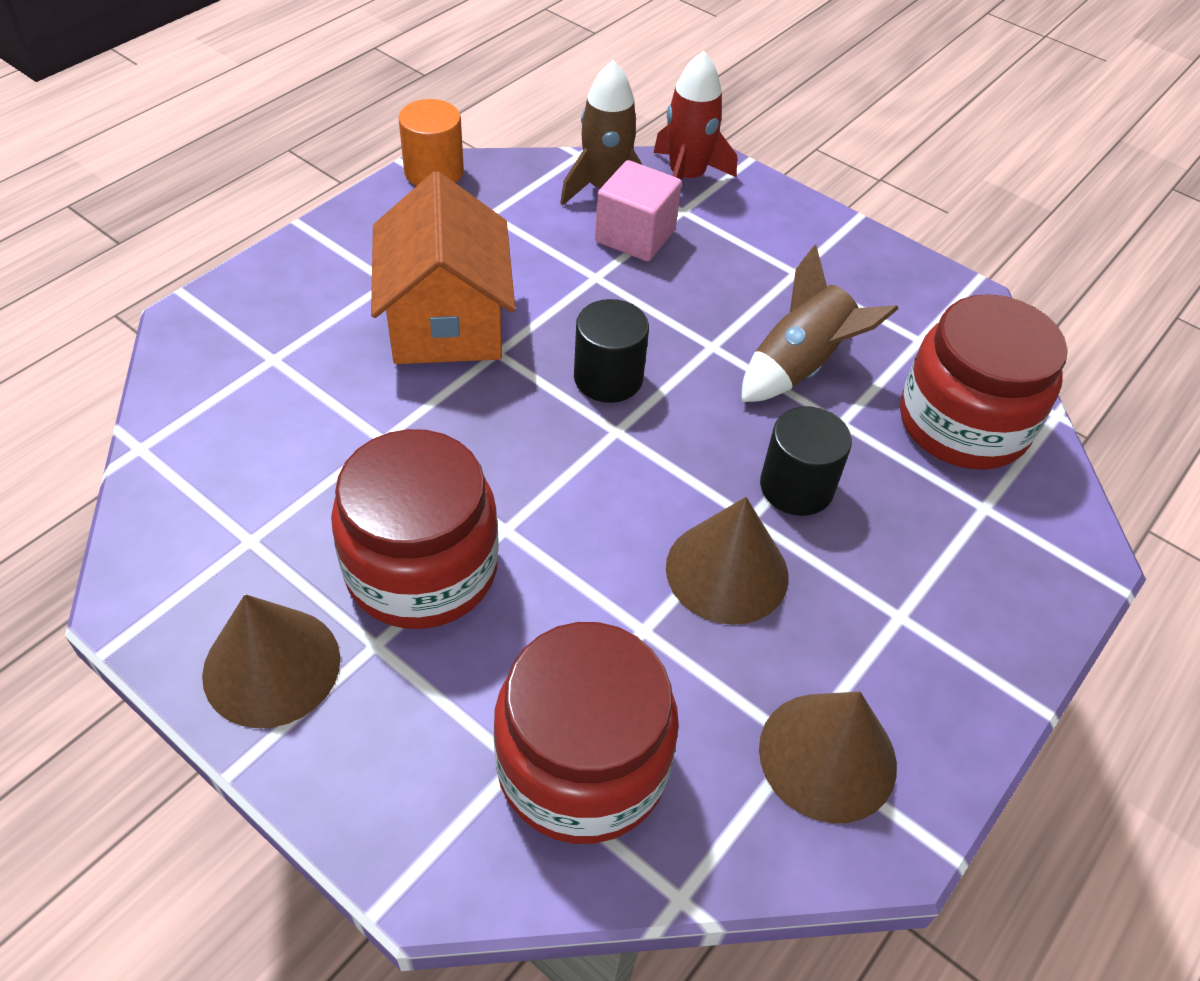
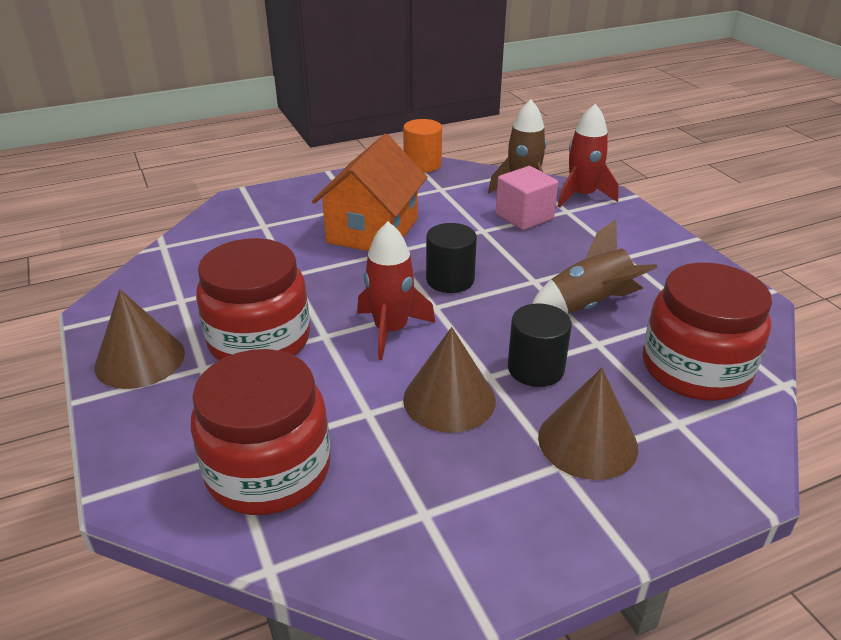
camera: 30 degrees right, 15 degrees down
(587, 489) = (391, 330): none -> red rocket
(827, 756) = (438, 528): brown cone -> brown cone (587, 442)

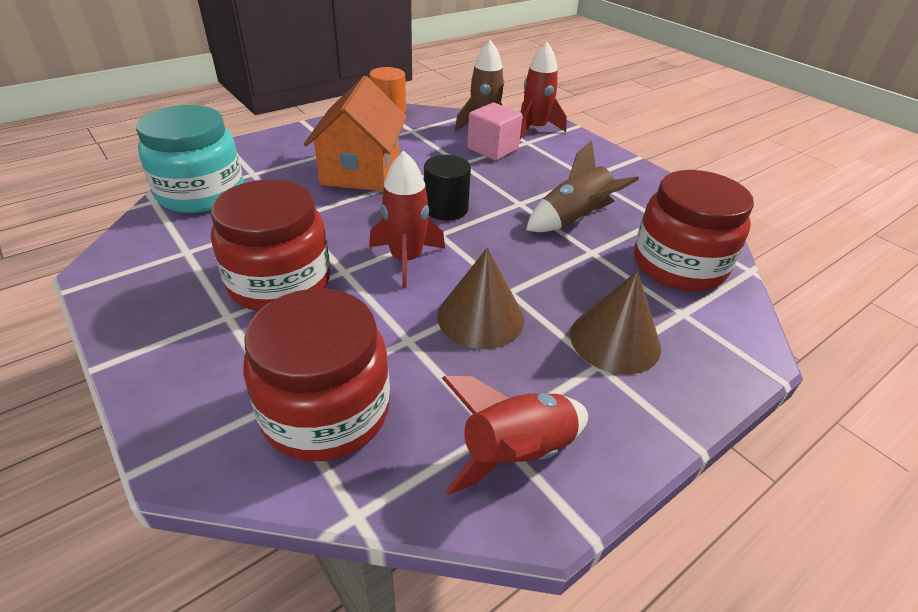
camera: 15 degrees left, 5 degrees up
(140, 359) = (157, 315): brown cone -> none
(208, 242) = (201, 193): none -> turquoise jar
(440, 539) = (516, 453): none -> red rocket
(535, 369) = (548, 280): black cylinder -> none

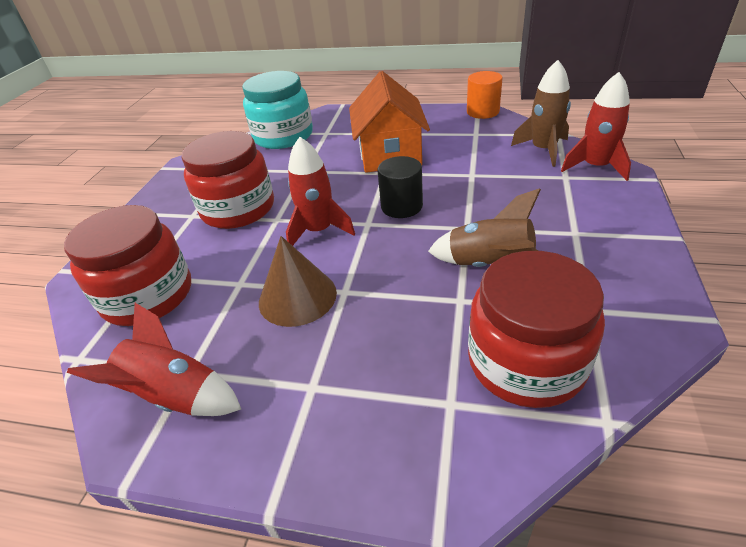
camera: 55 degrees right, 0 degrees up
(361, 170) = (389, 154): orange house -> orange house turned 60 degrees counterclockwise
(492, 149) = (520, 172): pink cube -> none
(615, 340) = (354, 379): brown cone -> none

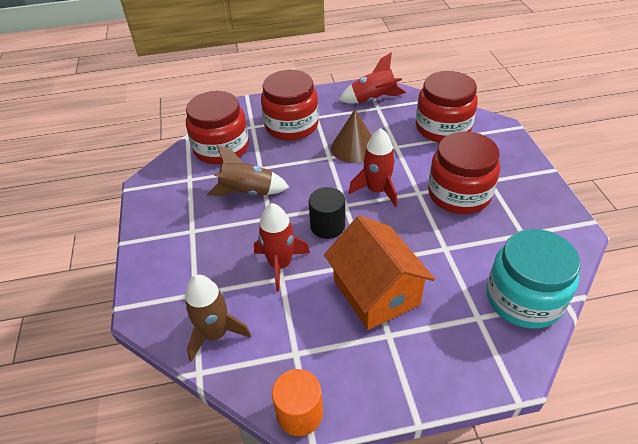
camera: 155 degrees right, 5 degrees up
(370, 378) = (291, 125): none -> red jar
(595, 167) = (165, 314): red rocket -> red rocket (280, 264)

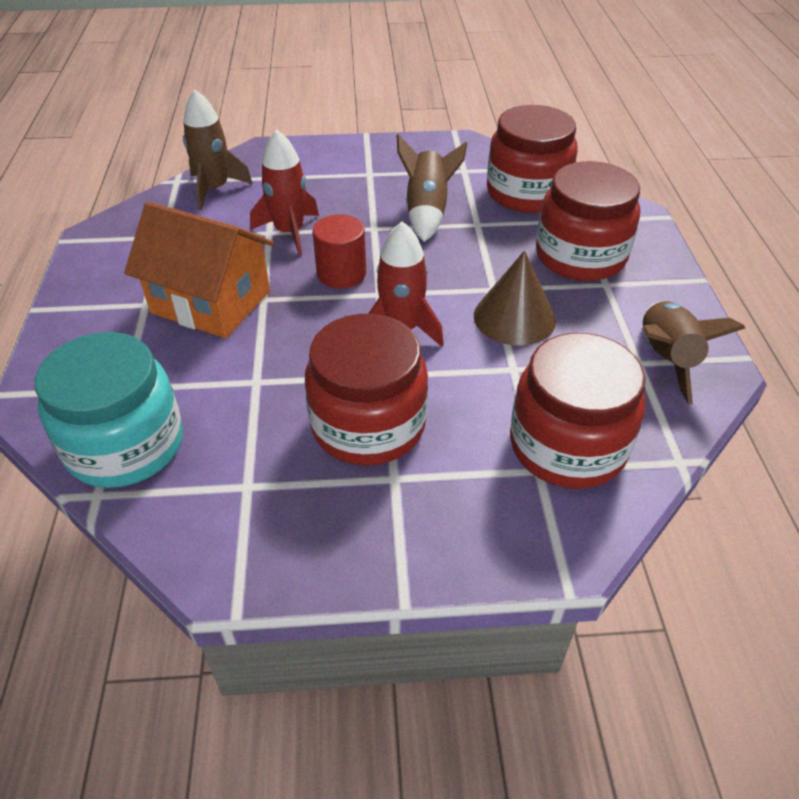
camera: 95 degrees right, 0 degrees up
(299, 413) = (95, 235): orange cylinder -> none
(327, 226) = (341, 273): black cylinder -> red cylinder
(373, 100) = (665, 360): red rocket -> brown rocket
(376, 292) = (211, 302): orange house -> orange house turned 45 degrees clockwise

